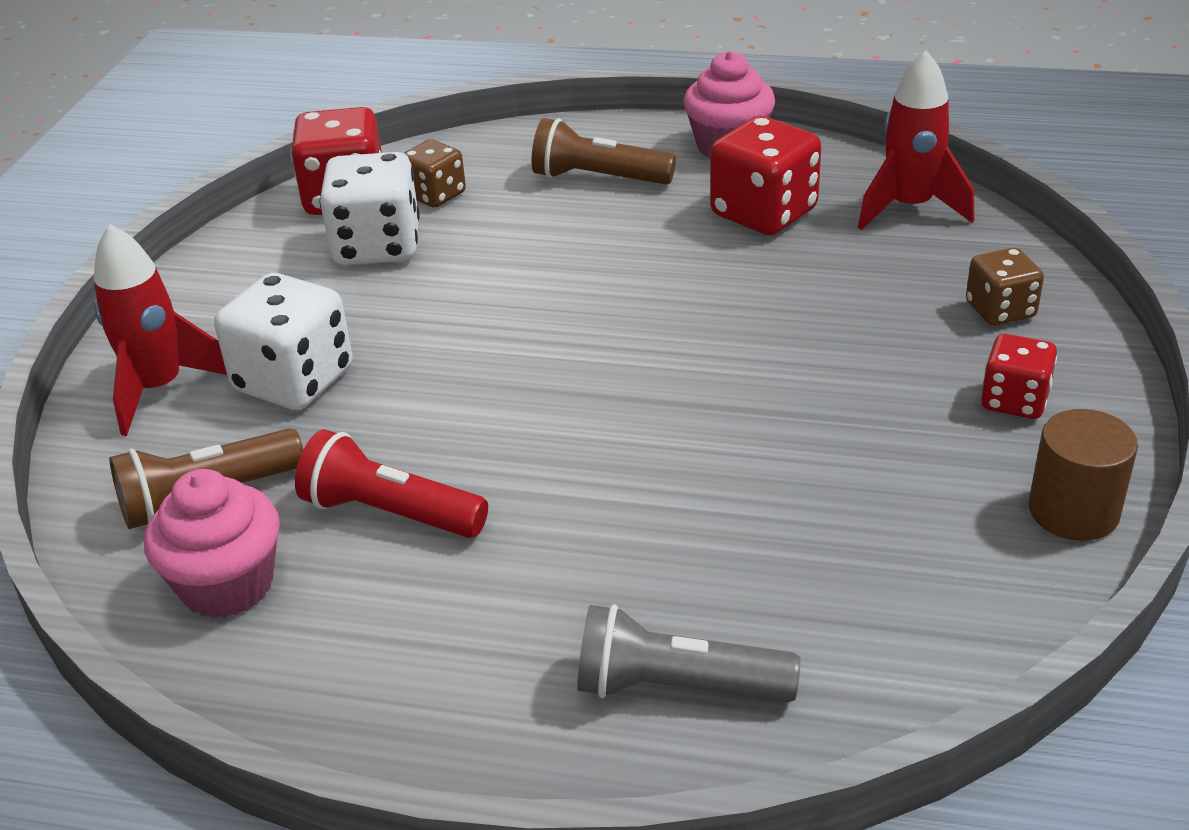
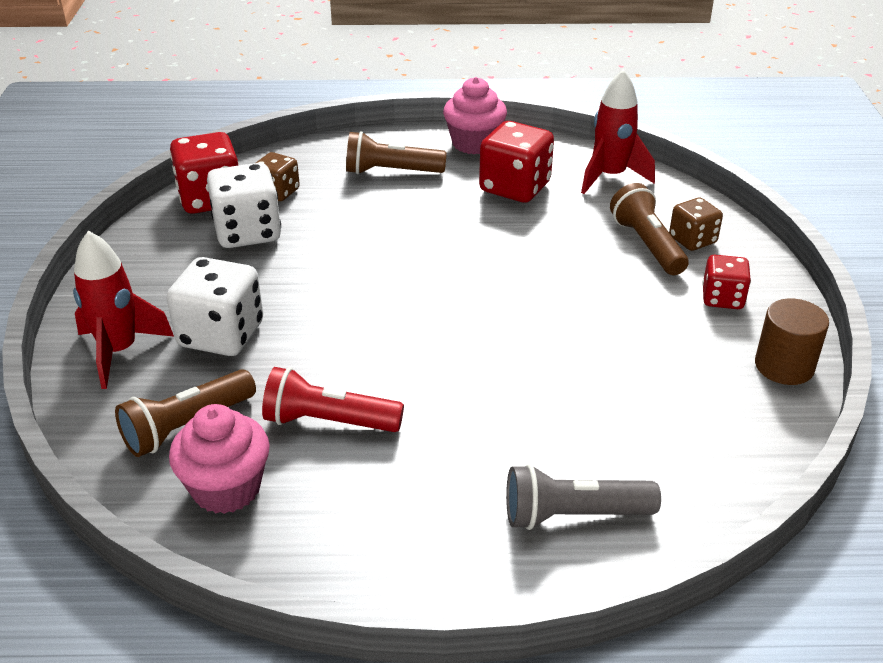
camera: 15 degrees left, 0 degrees up
(928, 311) = (647, 244): none -> brown flashlight

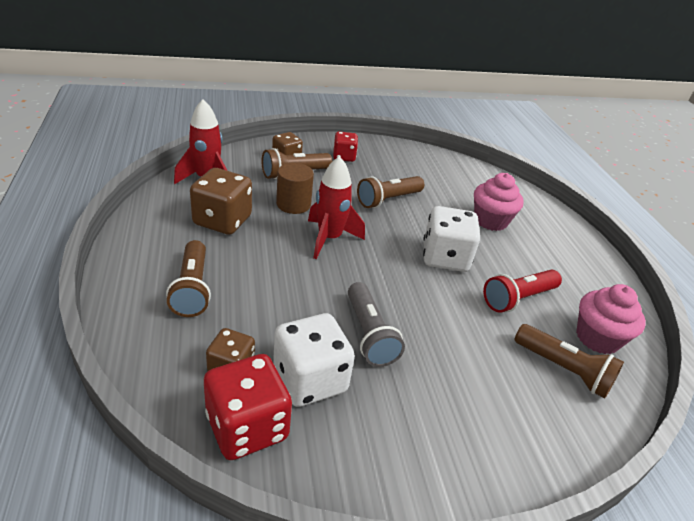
camera: 105 degrees left, 0 degrees up
(119, 351) = (513, 438): red rocket -> red rocket (329, 239)
(221, 335) = (462, 370): white dice -> white dice (445, 258)
(328, 422) = (518, 299): red flashlight -> red flashlight turned 60 degrees clockwise
(474, 143) = (143, 240): pink cupcake -> pink cupcake (490, 221)
(515, 187) = (222, 220): red dice -> brown dice
(573, 515) = (527, 213): grey flashlight -> grey flashlight (369, 334)
(588, 330) = (388, 200): none -> brown flashlight
(784, 366) = (394, 148): brown cylinder -> brown cylinder (293, 204)

